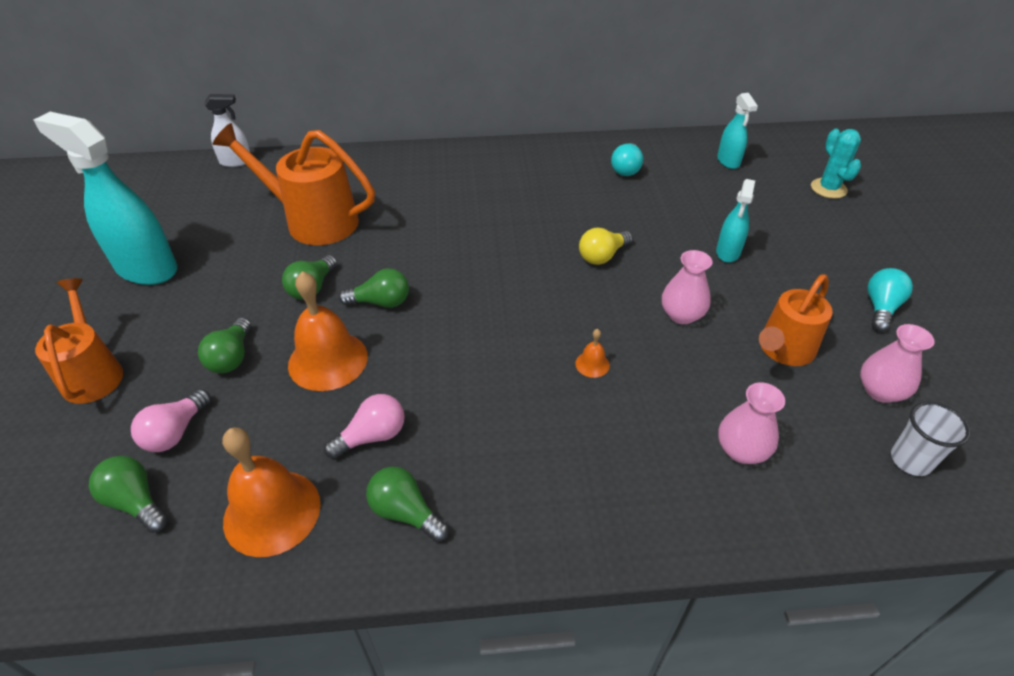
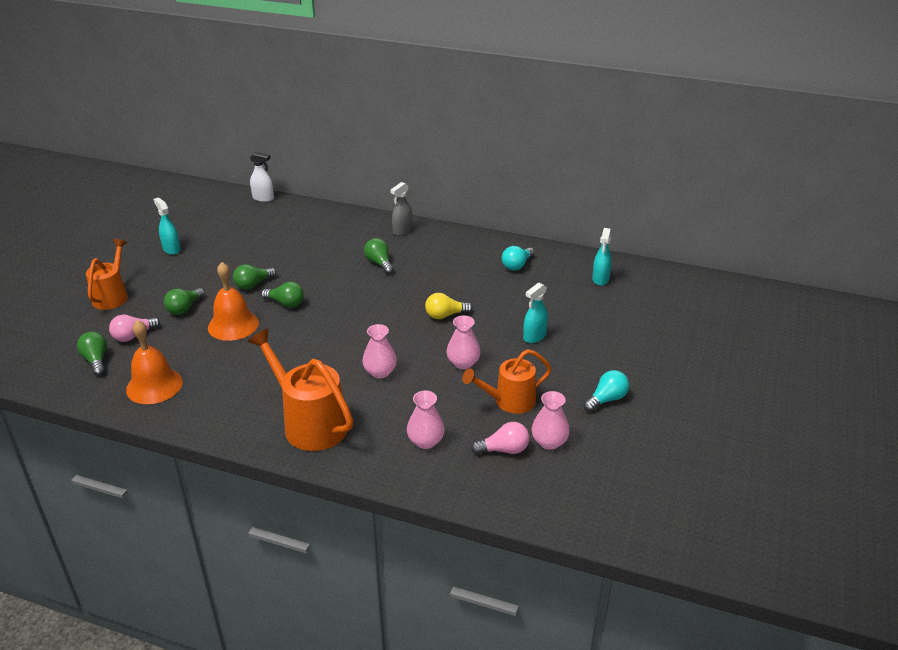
camera: 25 degrees right, 10 degrees down
(146, 268) = (171, 249): turquoise spray bottle -> turquoise spray bottle, size x0.52
(312, 221) = (282, 246): orange watering can -> orange watering can (309, 423)
(372, 436) = (228, 369): pink light bulb -> pink light bulb (504, 450)
(405, 512) = (217, 407): green light bulb -> green light bulb (379, 263)
(455, 160) = (402, 231): none -> grey spray bottle
(592, 364) = (380, 372): orange bell -> pink vase
(828, 188) = (659, 317): turquoise cactus -> none
(910, 460) = (526, 481): white cup -> none

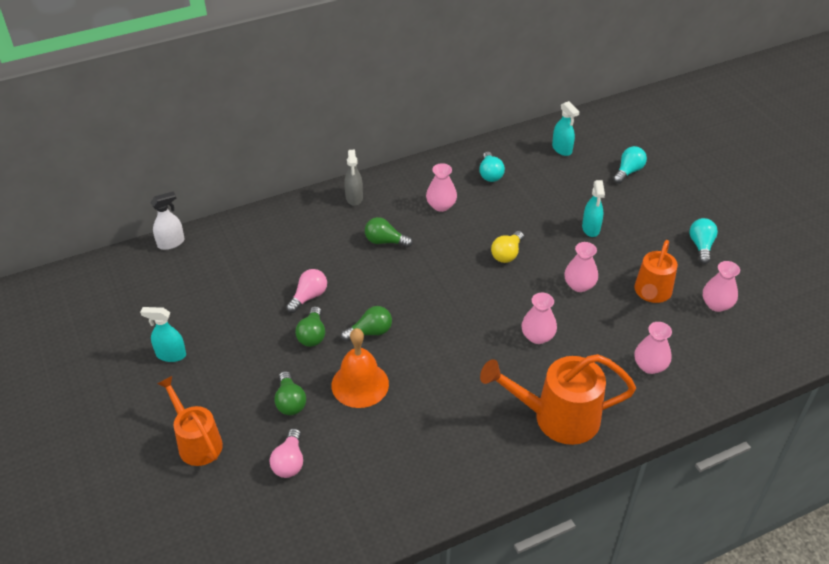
camera: 45 degrees left, 10 degrees up
(96, 360) = (297, 511): green light bulb -> none
(154, 386) = (389, 488): orange bell -> none
(450, 264) = (441, 205): none -> pink vase
(504, 450) = (701, 332): pink light bulb -> pink light bulb (309, 297)
(631, 320) = (628, 171): none -> turquoise light bulb

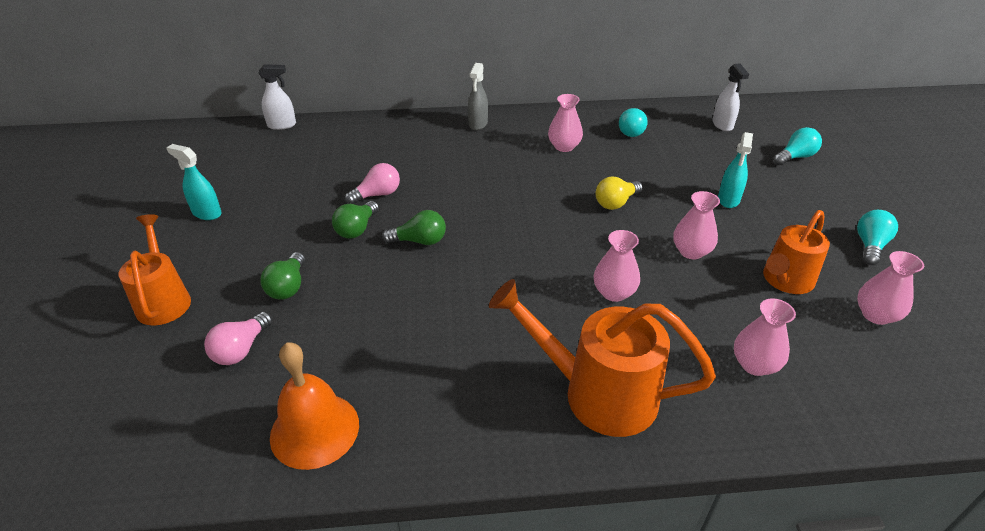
camera: 20 degrees right, 5 degrees down
(360, 384) = (375, 289): orange bell -> orange bell (314, 430)
(385, 241) = (487, 164): green light bulb -> none
(562, 149) = (722, 125): turquoise spray bottle -> white spray bottle

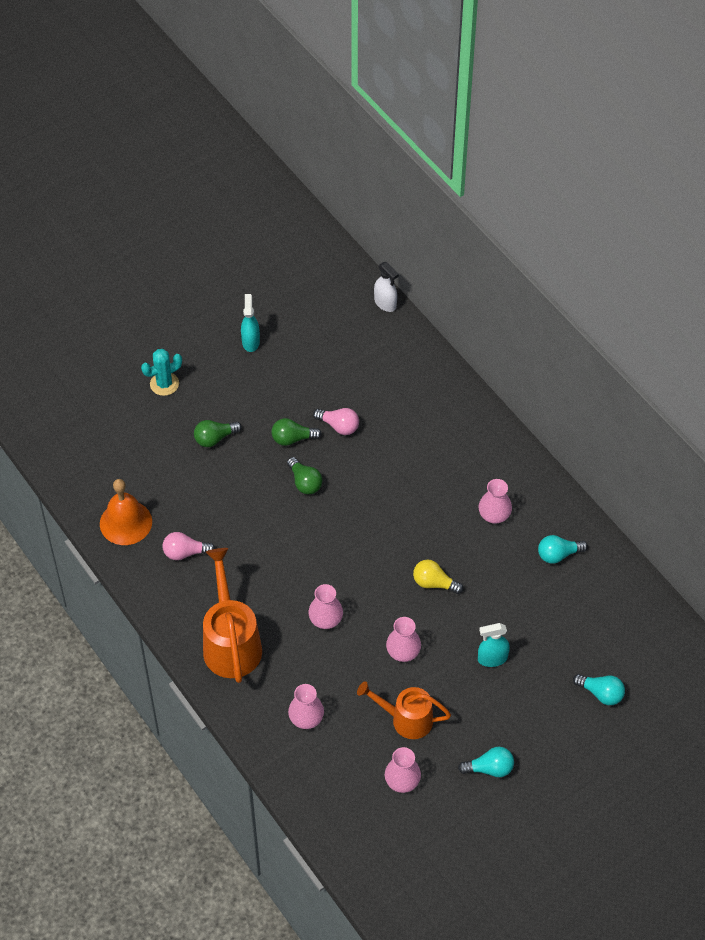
camera: 60 degrees right, 15 degrees up
(164, 299) = (164, 384): orange watering can -> turquoise cactus
(241, 349) = (154, 451): pink light bulb -> pink light bulb (185, 552)
(478, 124) = (486, 436): grey spray bottle -> none
(722, 125) = (623, 622): white spray bottle -> none

